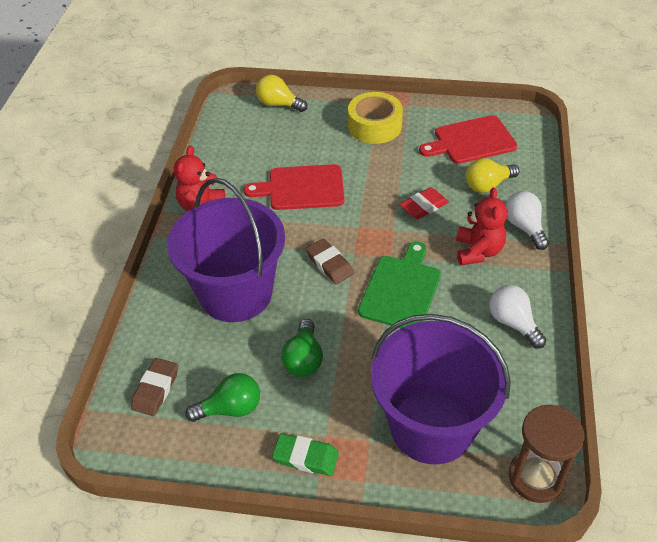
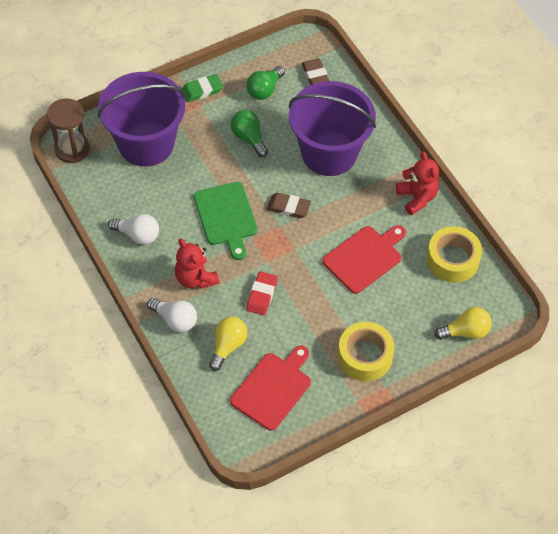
camera: 140 degrees right, 10 degrees up
(230, 150) = (452, 260): none -> yellow tape

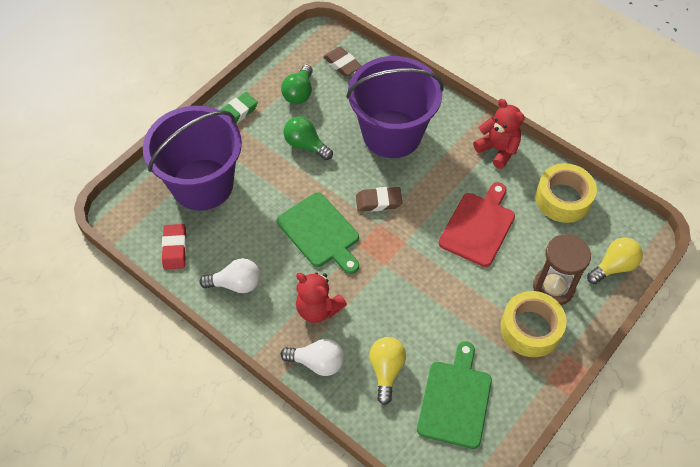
camera: 20 degrees left, 0 degrees up
(72, 149) = (126, 216): brown hourglass -> brown hourglass (553, 287)
(262, 295) = (395, 302): red eraser -> red eraser (175, 248)
(273, 388) = (455, 400): red cutting board -> green cutting board

